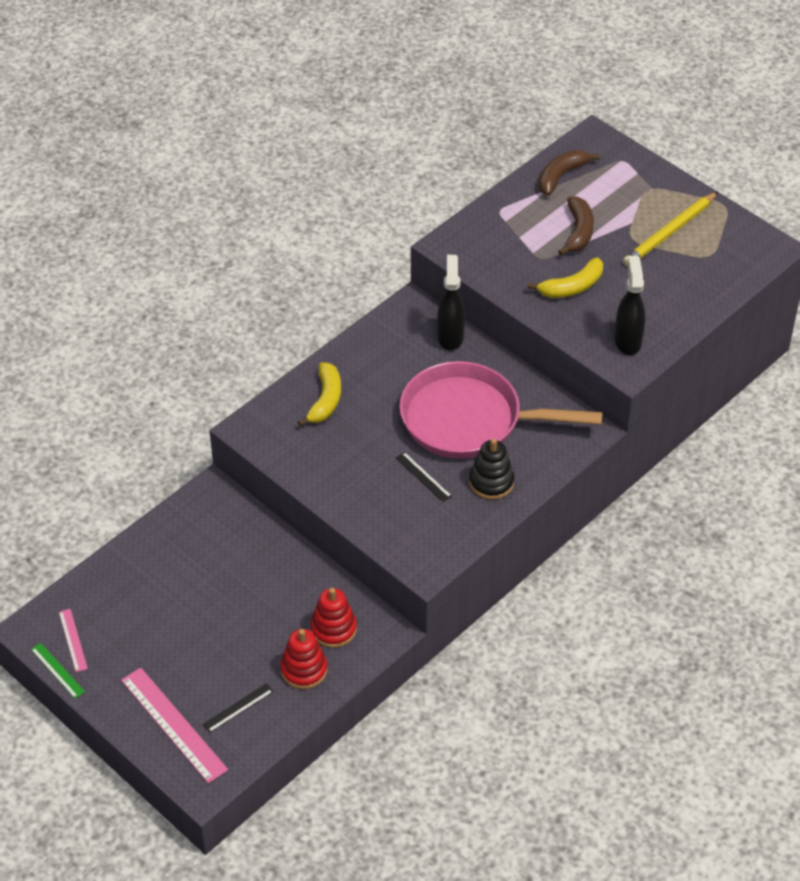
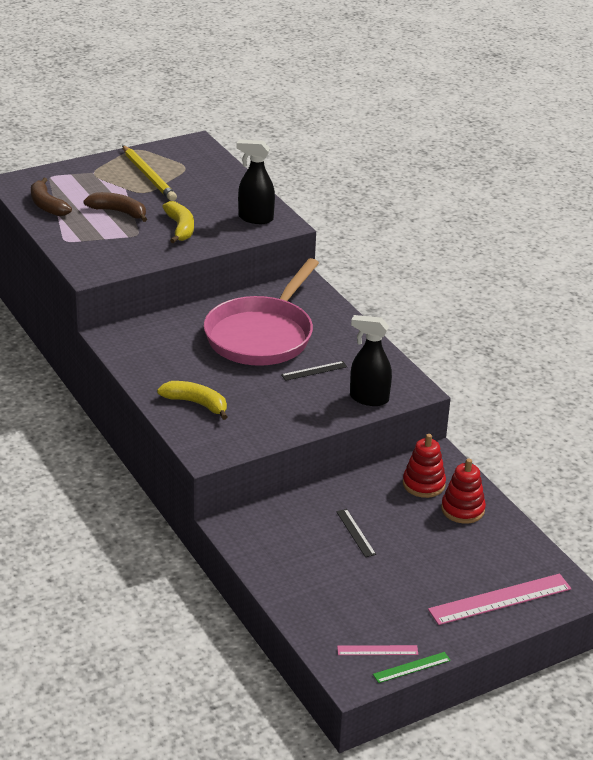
camera: 75 degrees left, 15 degrees down
(238, 708) = (492, 556): black ruler -> black ruler (355, 533)
(450, 336) = (160, 324): black spray bottle -> black spray bottle (368, 398)
(491, 482) = (336, 339): black stacking toy -> none

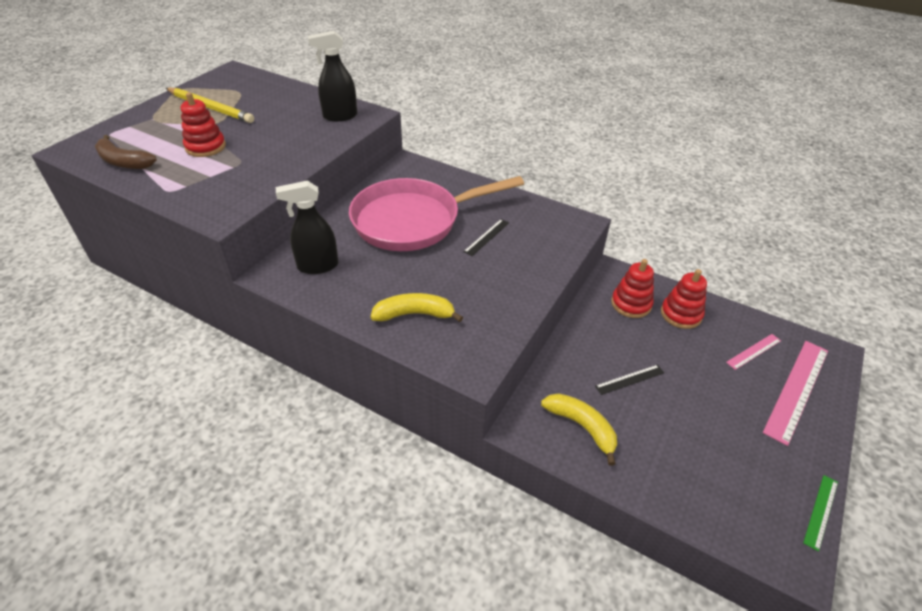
camera: 30 degrees left, 10 degrees up
(118, 212) = (205, 147): brown banana -> red stacking toy
(180, 228) = (279, 144): yellow banana -> yellow banana (582, 427)
(262, 335) = (413, 221): pink pan -> pink pan turned 75 degrees clockwise
(355, 533) = (630, 379): black ruler -> black ruler turned 60 degrees counterclockwise
(368, 398) = (554, 245): black spray bottle -> black spray bottle (317, 266)
(377, 650) = (776, 508): pink ruler -> pink ruler (753, 351)

